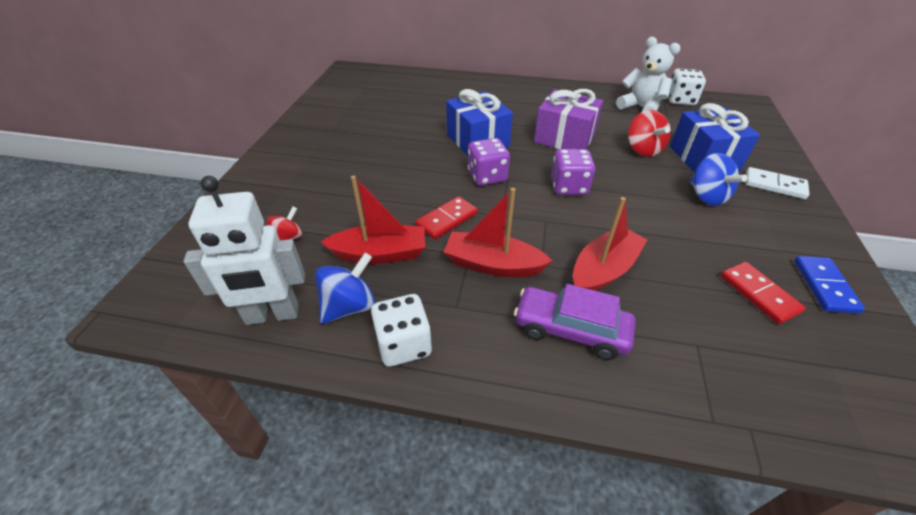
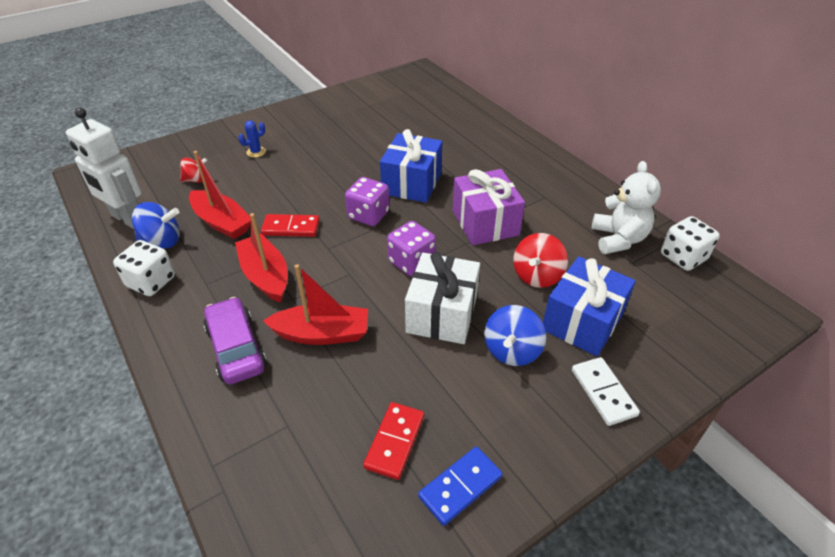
camera: 45 degrees right, 0 degrees up
(309, 185) = (256, 152): none -> blue cactus
(641, 203) = (442, 314): none -> white gift

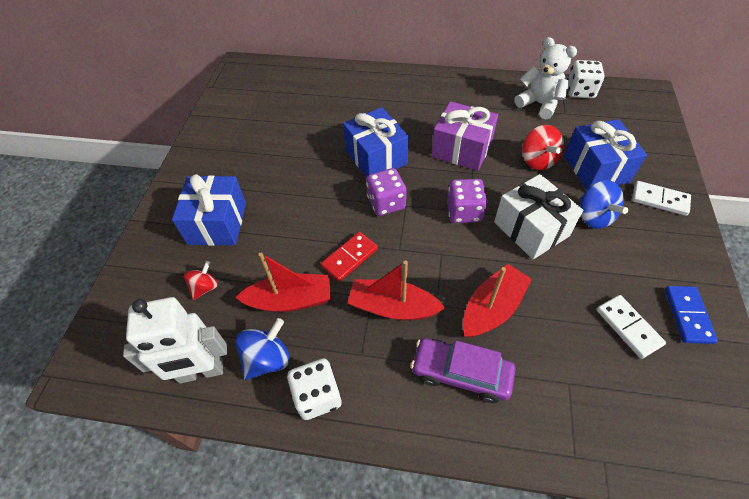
camera: 45 degrees left, 10 degrees up
(256, 152) = (217, 223): blue cactus -> blue gift
(394, 441) = (628, 327): red domino -> white domino

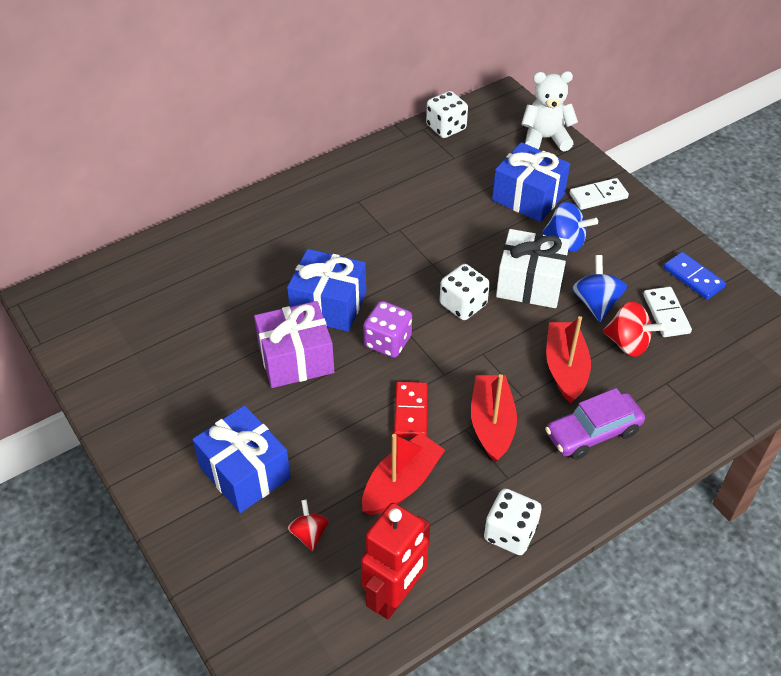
camera: 45 degrees left, 5 degrees down
(201, 372) = (395, 596): white robot -> red robot
(267, 359) = (439, 541): blue spinning top -> blue spinning top (596, 303)
(392, 307) = (492, 424): red boat -> red boat turned 120 degrees clockwise
(461, 149) = (400, 248): purple gift -> purple gift (296, 359)
(464, 212) = (463, 305): purple dice -> white dice
(537, 160) = (476, 218): red spinning top -> red spinning top (628, 343)
(539, 104) = (423, 161): white teddy bear -> white teddy bear (545, 138)
(628, 327) = (666, 314): white domino -> white domino turned 60 degrees clockwise

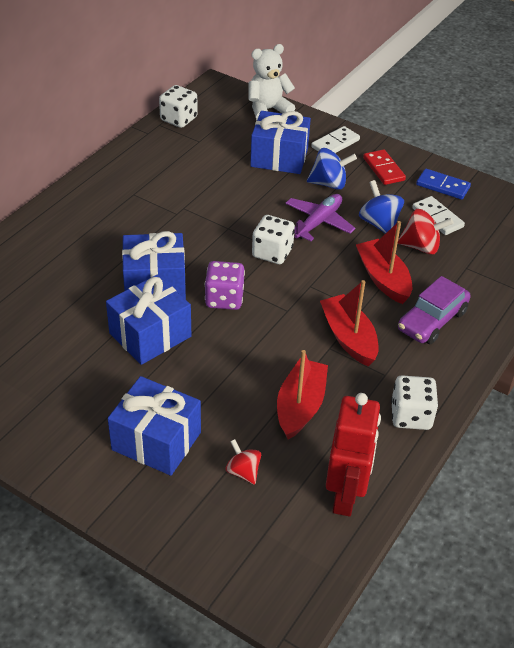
camera: 25 degrees left, 5 degrees down
(296, 359) = (150, 335): purple gift -> blue gift
(410, 411) = (275, 348): red domino -> red domino (383, 169)
(530, 283) = (318, 222): white gift -> purple plane

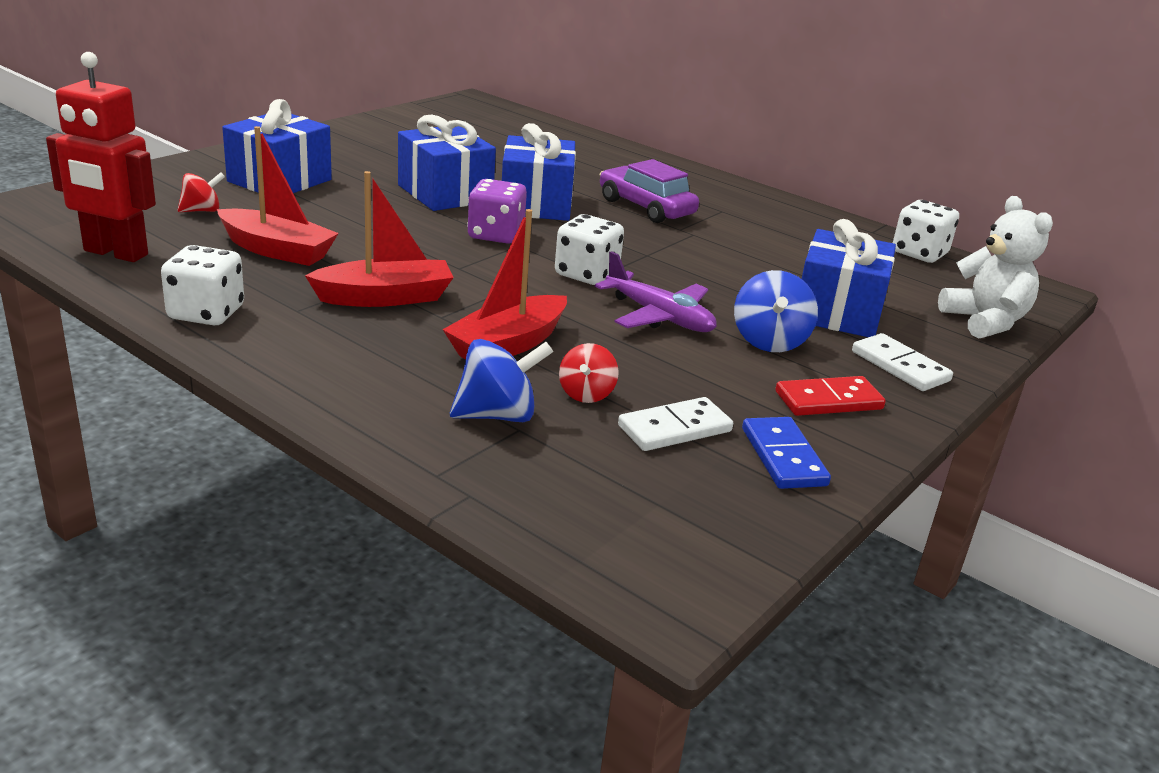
camera: 95 degrees right, 15 degrees down
(379, 224) = (655, 366): blue spinning top -> blue spinning top (497, 415)
(383, 279) = (508, 345): red boat -> red boat turned 150 degrees clockwise
(421, 247) = (586, 394): red spinning top -> red spinning top, size x0.65
(432, 320) = (391, 367): purple car -> purple car (646, 207)
(443, 186) = (783, 457): blue domino -> blue domino turned 45 degrees counterclockwise

